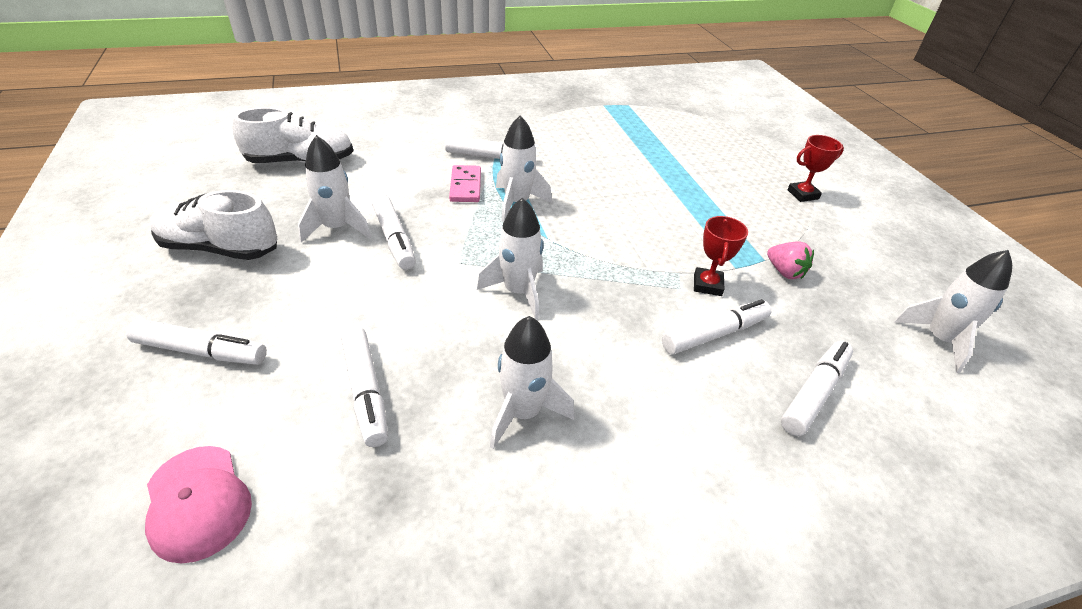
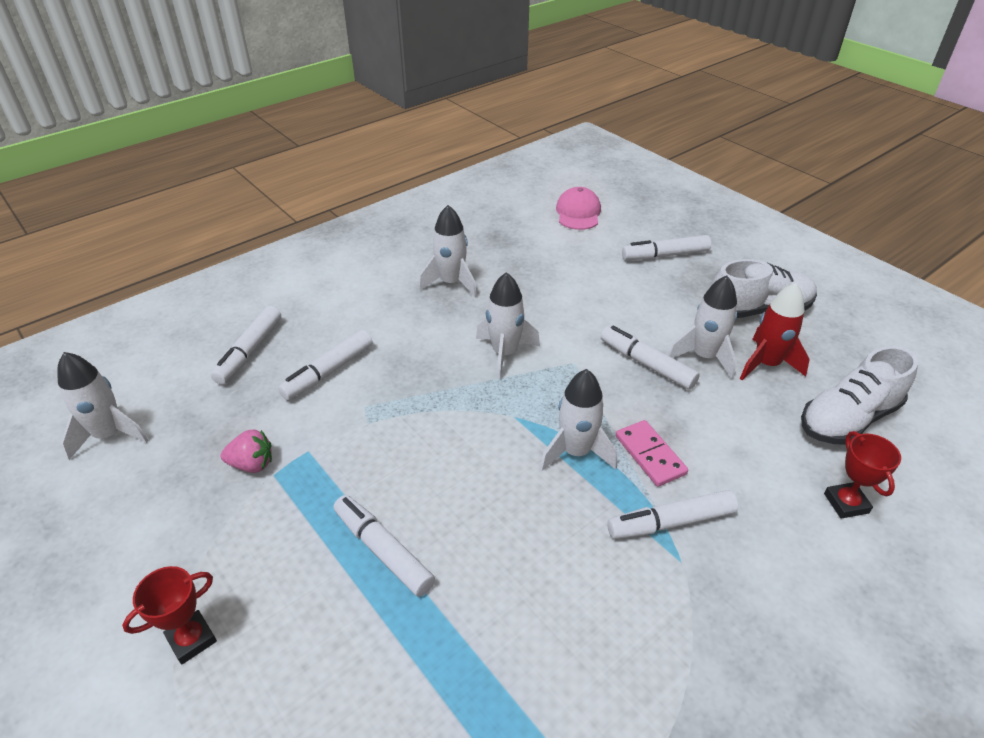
camera: 160 degrees right, 0 degrees up
(197, 502) = (578, 213): pink cap -> pink cap turned 60 degrees clockwise
(296, 207) = (766, 364): none -> red rocket
(366, 391) = (551, 266): white marker -> white marker (383, 550)
(707, 285) = (337, 418): red trophy -> red trophy (846, 503)
(784, 272) = (252, 464): pink strawberry -> pink strawberry turned 150 degrees clockwise

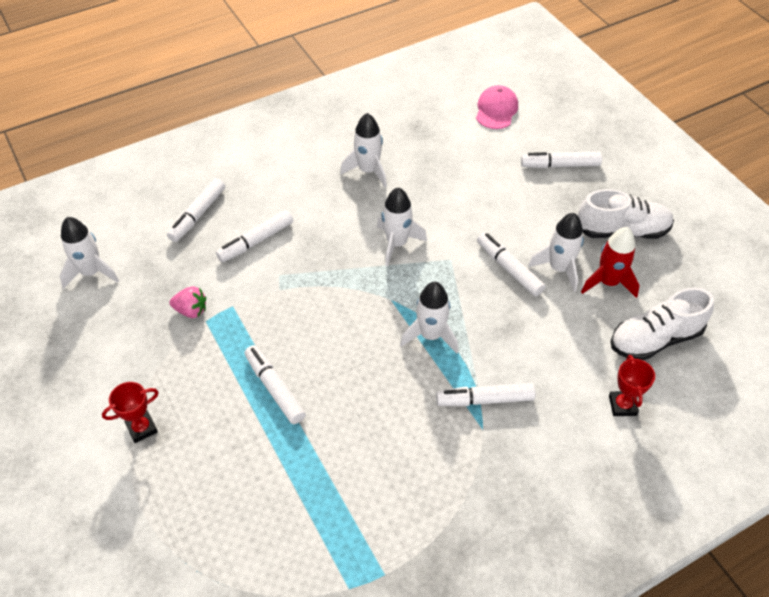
camera: 10 degrees right, 10 degrees up
(650, 455) = (486, 346): pink domino -> none

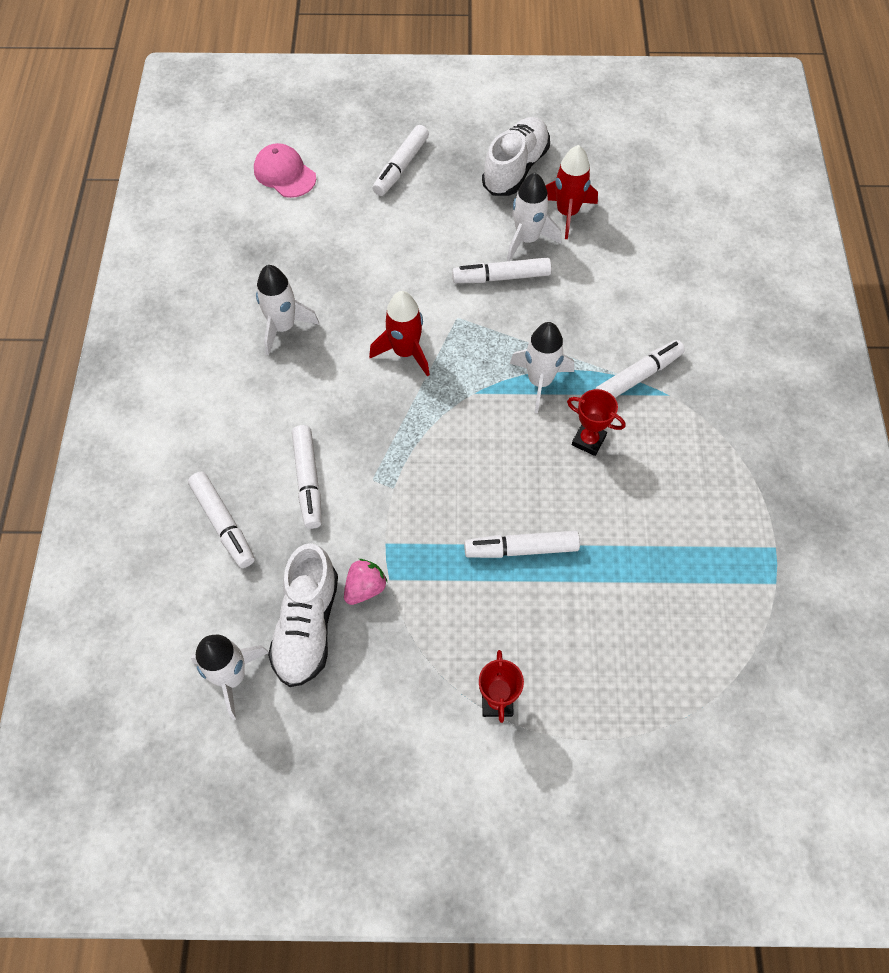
camera: 60 degrees left, 10 degrees up
(397, 243) = (405, 352): white rocket -> red rocket
(484, 399) = (638, 376): white marker -> white marker turned 150 degrees counterclockwise
(622, 405) = (702, 279): red trophy -> red trophy (588, 440)
(655, 339) = (649, 217): white shoe -> white shoe (307, 625)

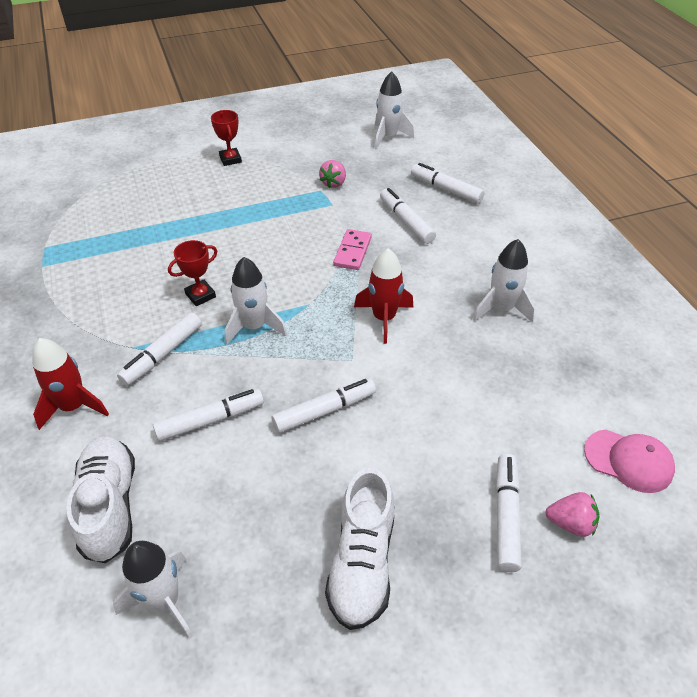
camera: 160 degrees right, 15 degrees down
(307, 625) = (359, 162): white shoe -> white shoe (109, 506)
(359, 151) = (570, 523): none -> pink strawberry
(396, 452) = (352, 251): none -> pink domino
(521, 549) = (236, 223): white marker -> white marker (210, 420)
(527, 239) = (312, 463): white rocket -> white rocket (164, 601)
(567, 213) = (274, 514): red rocket -> red rocket (74, 407)
(588, 440) = (200, 295): red trophy -> red trophy turned 45 degrees counterclockwise

